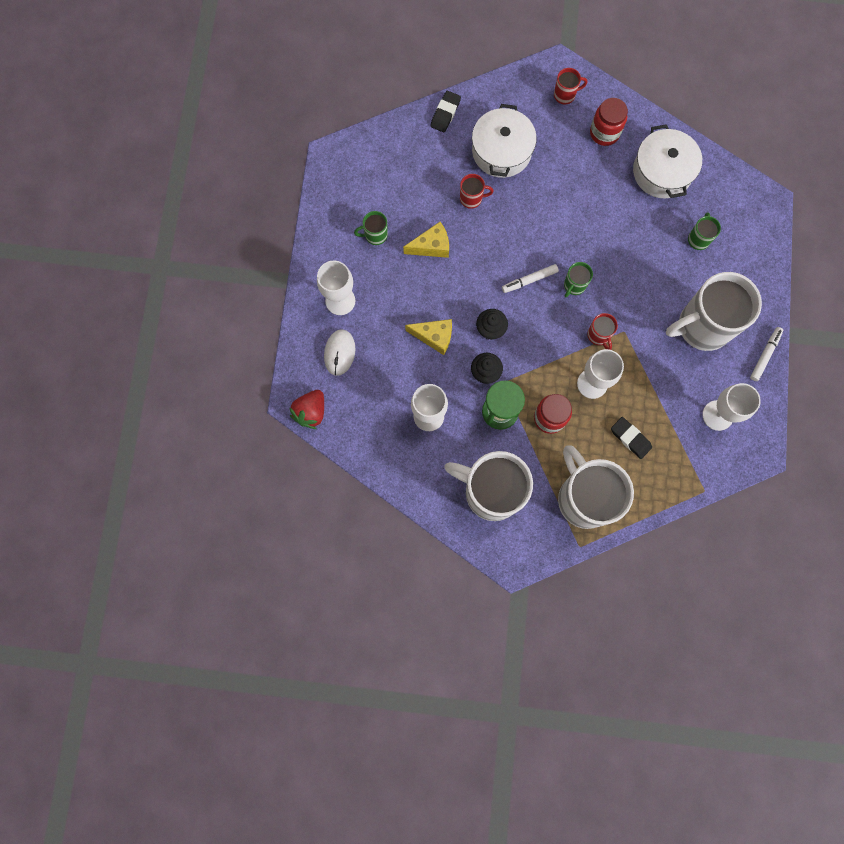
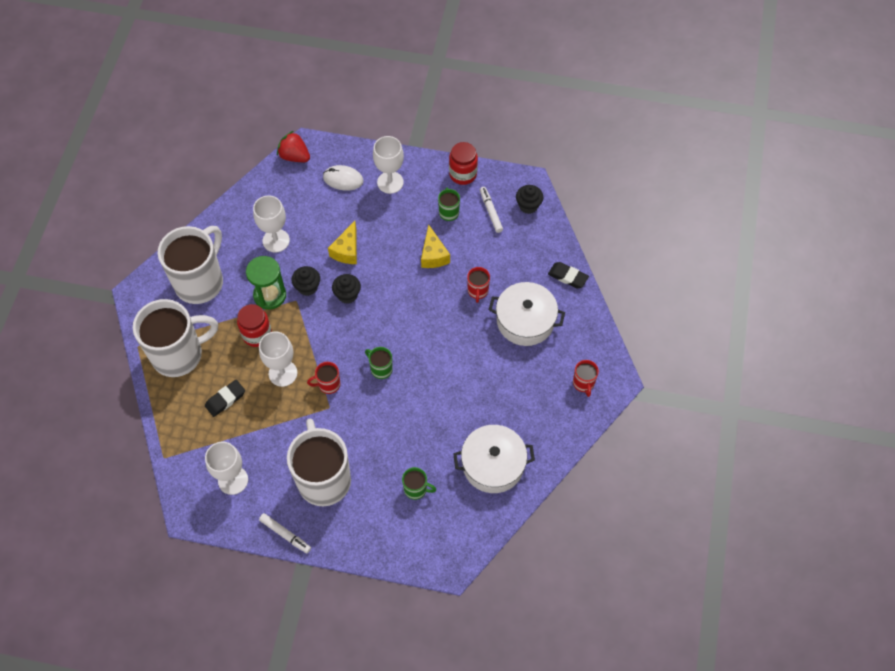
camera: 95 degrees right, 15 degrees down
(360, 155) = (528, 206): none -> black cupcake
(529, 280) = (390, 331): white marker -> white marker (490, 211)
(604, 133) = (539, 415): red jar -> red jar (463, 174)

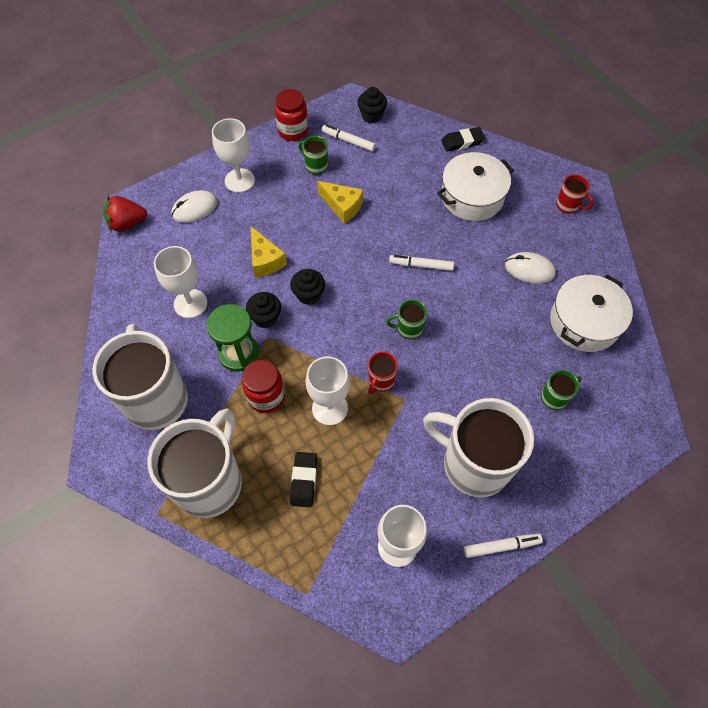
camera: 45 degrees left, 0 degrees up
(436, 337) = (421, 265): none -> white marker
(477, 291) = (410, 205): red mug -> none
(501, 401) = (529, 269): none -> white mouse

